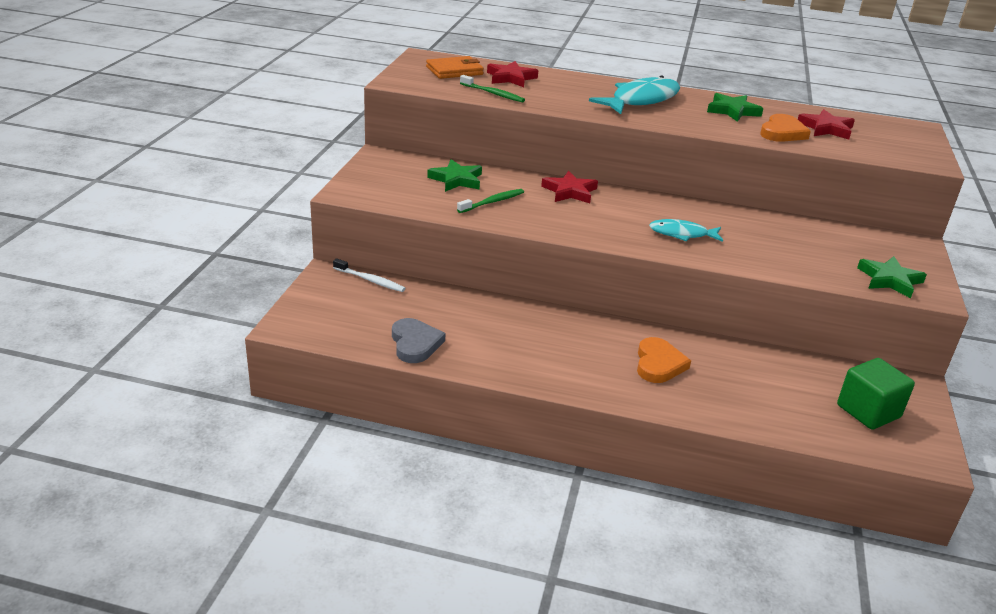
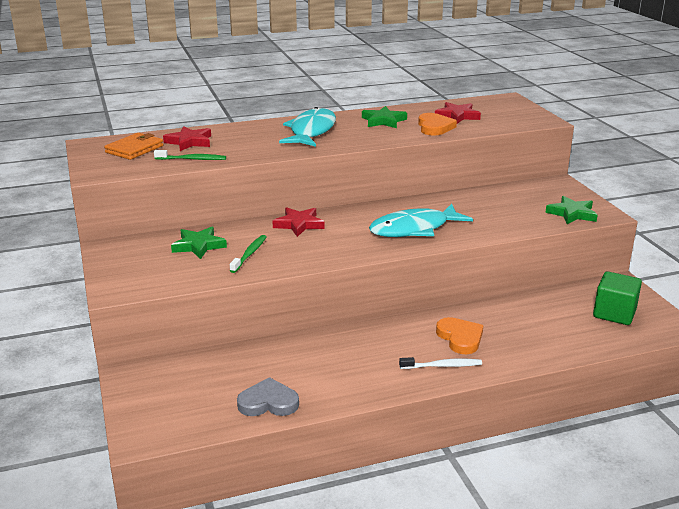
camera: 30 degrees left, 5 degrees down
(370, 280) = (172, 365): white toothbrush -> white toothbrush (442, 366)
(415, 343) = (268, 402): grey heart -> grey heart turned 45 degrees counterclockwise
(682, 234) = (414, 229): turquoise fish -> turquoise fish, size x1.70

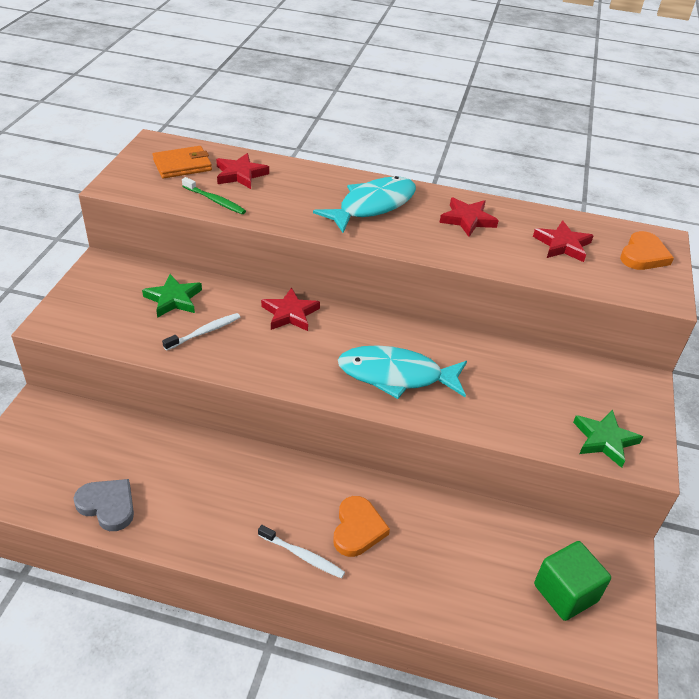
camera: 30 degrees right, 15 degrees up
(249, 254) = (204, 332): green toothbrush -> white toothbrush
(383, 121) = (467, 220): green star -> red star
(434, 127) = (514, 253): orange heart -> orange heart (643, 255)

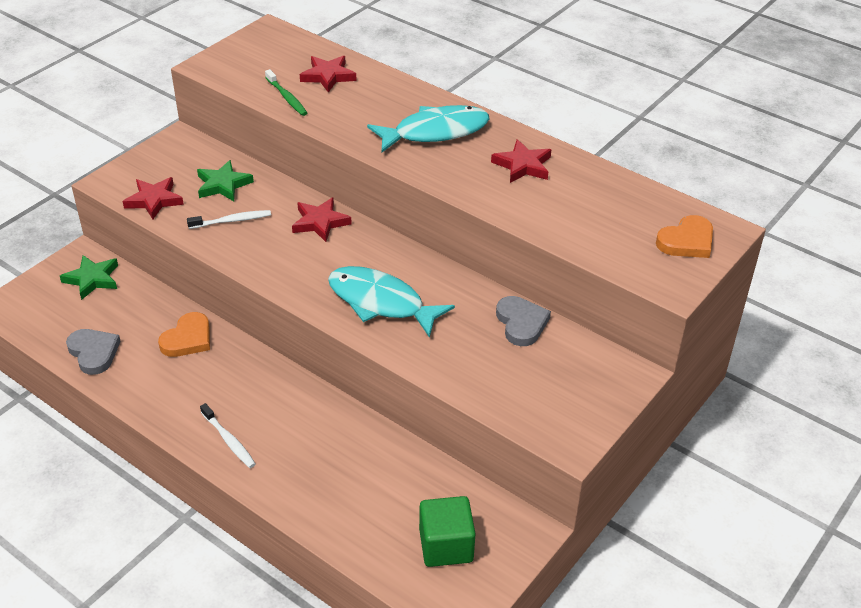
camera: 25 degrees right, 0 degrees up
(182, 165) = (280, 57): orange wallet -> none
(358, 529) = (290, 434): orange heart -> orange heart (188, 339)
(527, 362) = (521, 323): none -> grey heart
(562, 245) = (604, 212): red star -> red star (154, 200)
(604, 440) = (543, 413): green star -> green star (92, 279)

